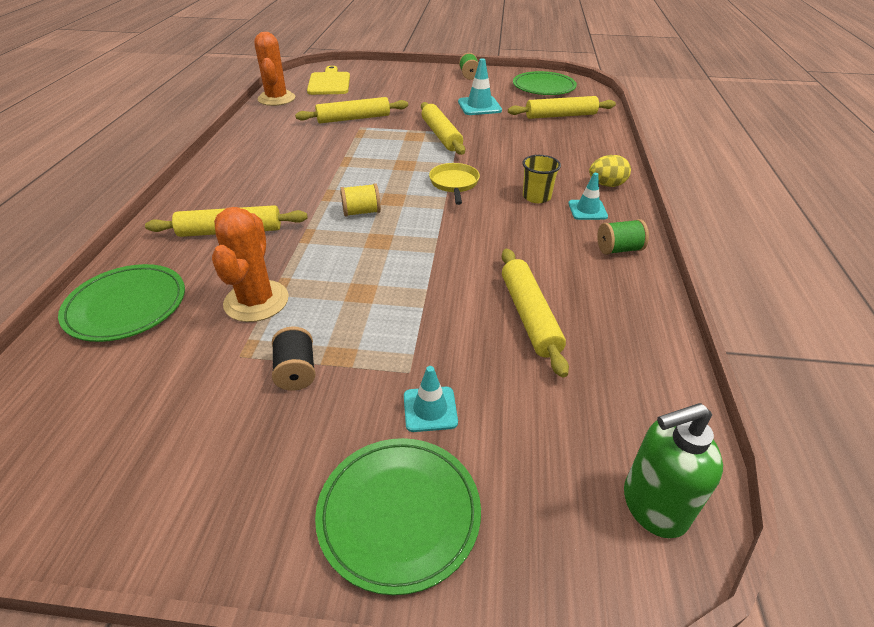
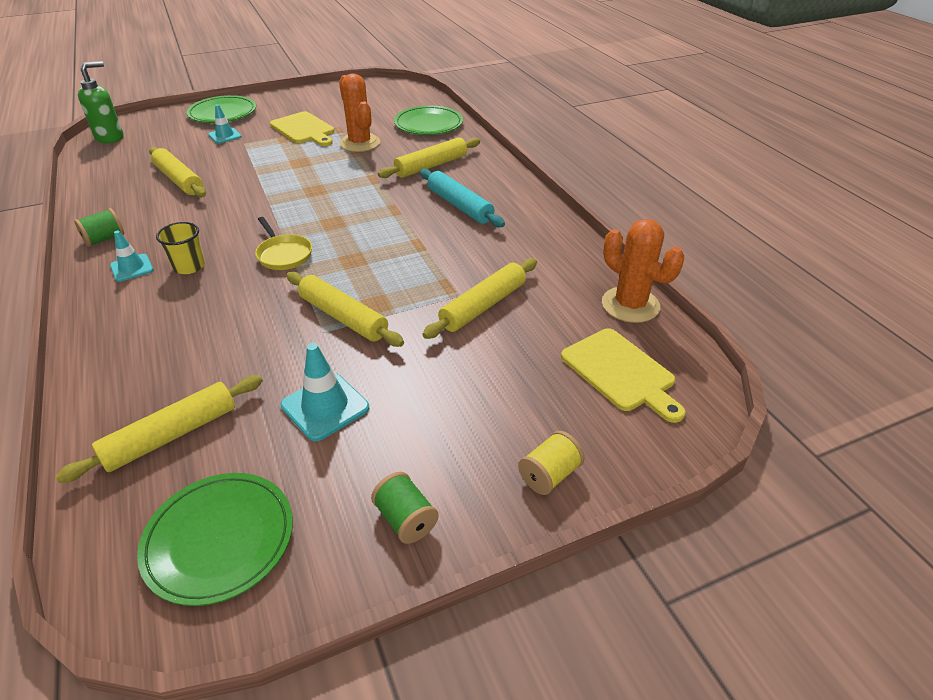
camera: 150 degrees right, 0 degrees up
(272, 180) = (459, 206): none -> turquoise rolling pin
(296, 371) = (304, 129): black spool -> yellow cutting board
(361, 212) = (349, 204): yellow spool -> yellow spool (549, 475)
(606, 185) = (105, 307): yellow egg -> none

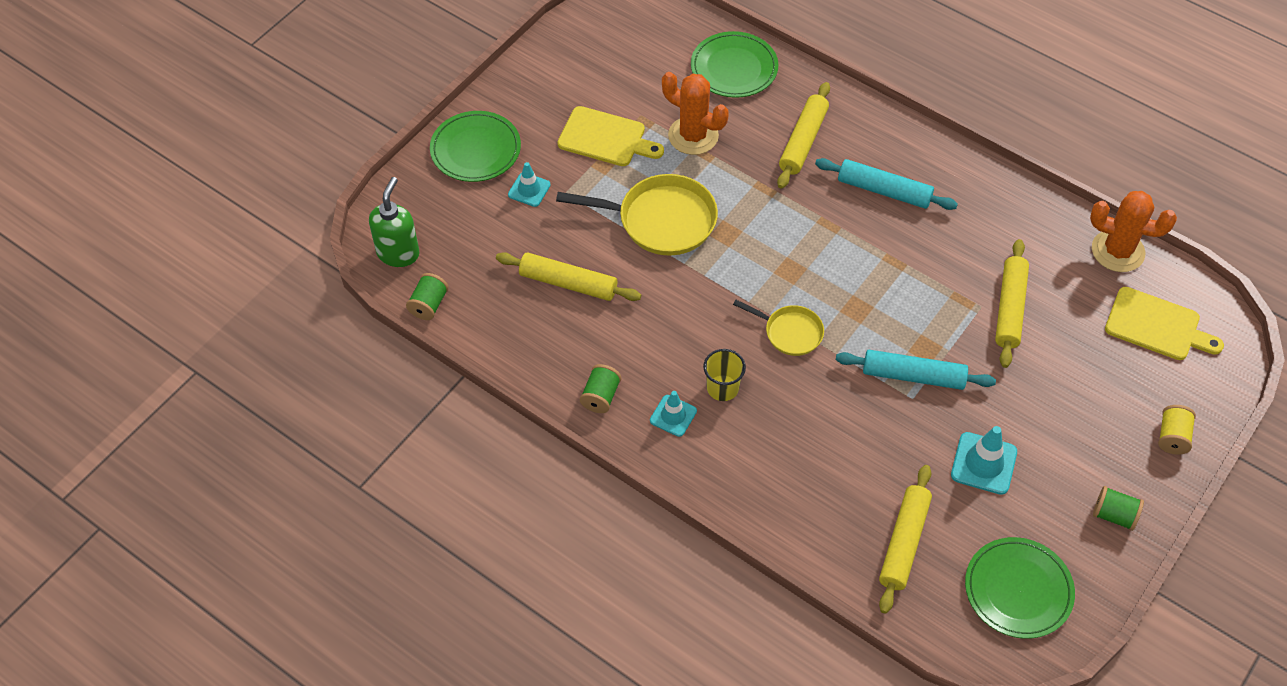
camera: 30 degrees left, 15 degrees up
(86, 162) = (429, 305): none -> green spool
(281, 171) = (660, 220): none -> yellow pan
(343, 317) = (913, 376): yellow rolling pin -> turquoise rolling pin

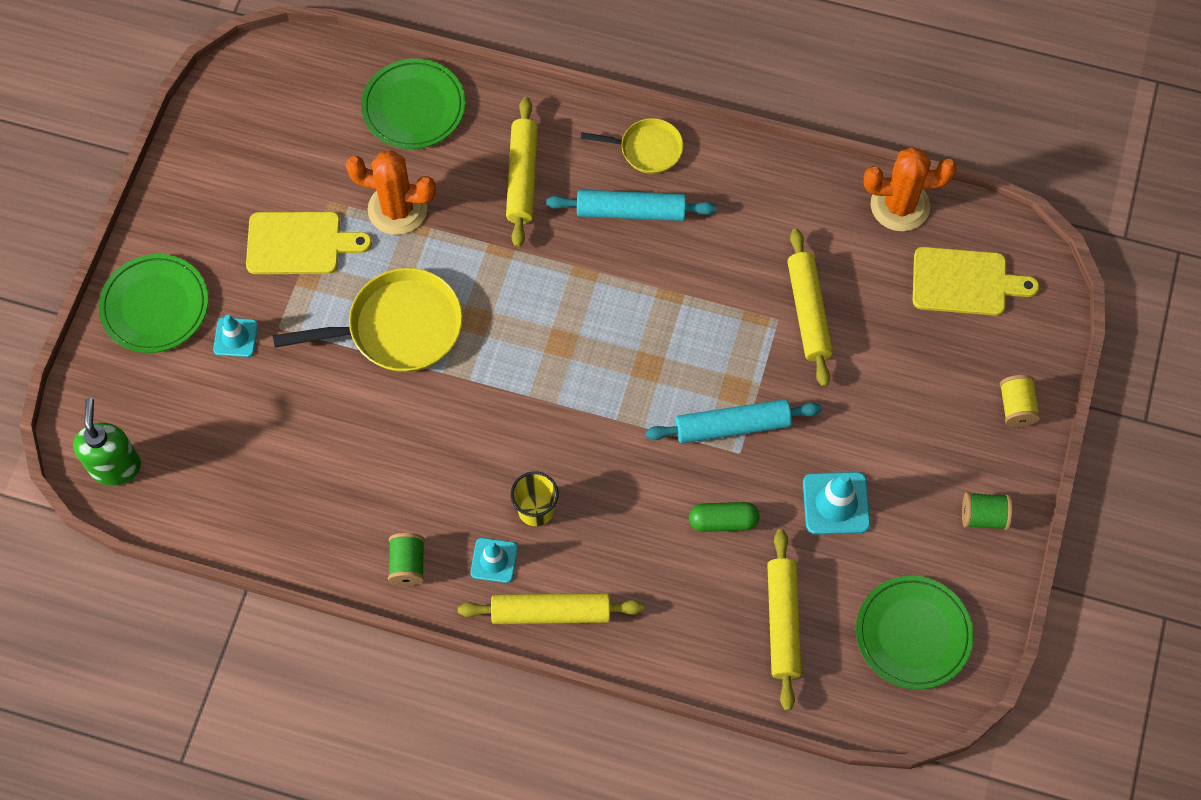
camera: 20 degrees left, 10 degrees up
(429, 305) = (175, 518): green spool -> none
(568, 283) = (322, 439): yellow rolling pin -> yellow rolling pin (551, 612)
(789, 332) = (585, 418): yellow pan -> yellow pan (647, 149)
(879, 446) = (723, 521): none -> green capsule

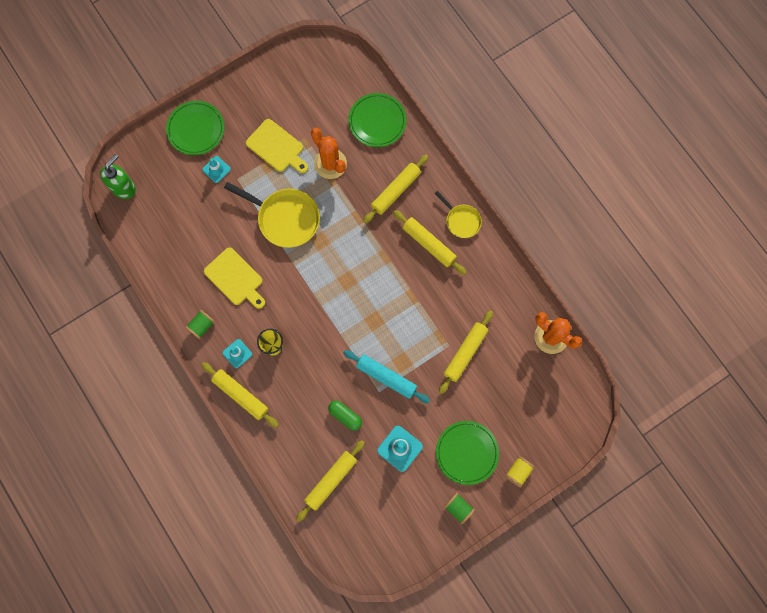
camera: 40 degrees right, 10 degrees up
(631, 211) = (429, 244): turquoise rolling pin -> yellow rolling pin
(913, 634) = (381, 532): green plate -> green plate (466, 452)
(965, 282) = (548, 396): yellow cutting board -> yellow cutting board (235, 278)

